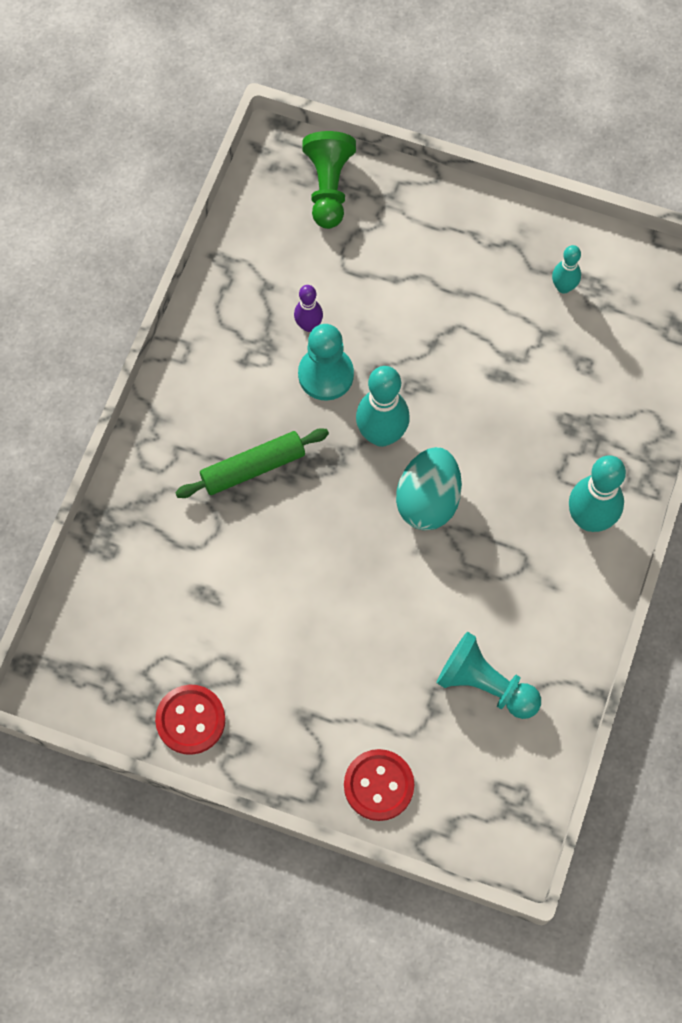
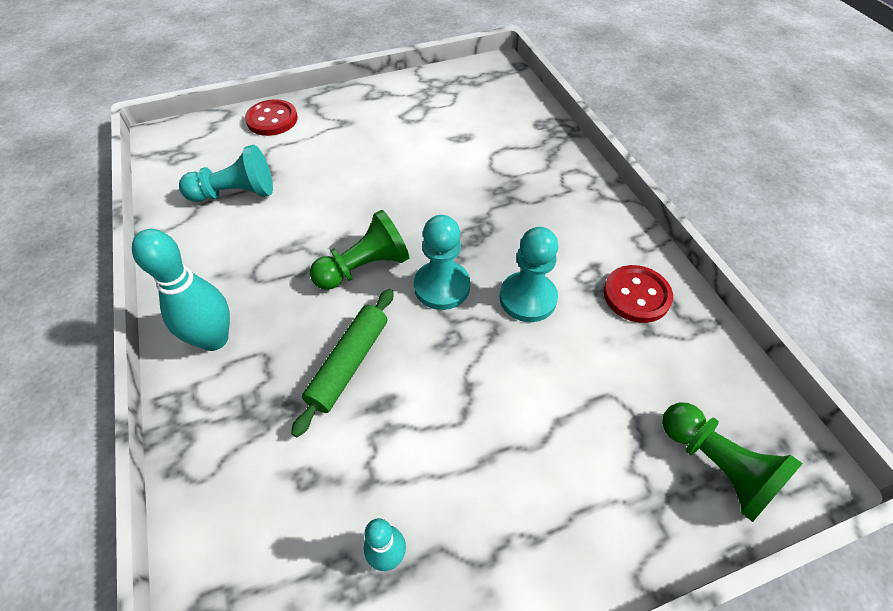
camera: 140 degrees right, 15 degrees down
(190, 720) = (408, 90): red button -> red button (636, 295)
(253, 468) = (509, 209): green rolling pin -> green rolling pin (349, 364)
(308, 325) = (582, 325): purple bowling pin -> none
(381, 435) = (442, 287): turquoise bowling pin -> turquoise pawn
(428, 500) = (364, 267): turquoise egg -> green pawn

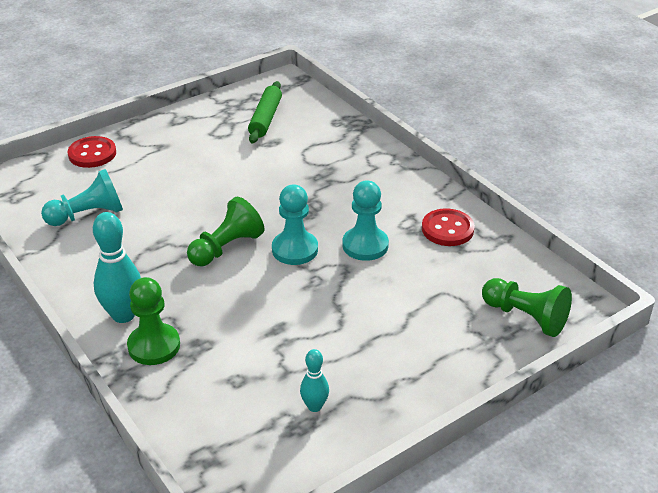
camera: 15 degrees left, 15 degrees down
(228, 395) = (154, 346): none -> green pawn
(349, 364) = (240, 310): green rolling pin -> green rolling pin (265, 119)

